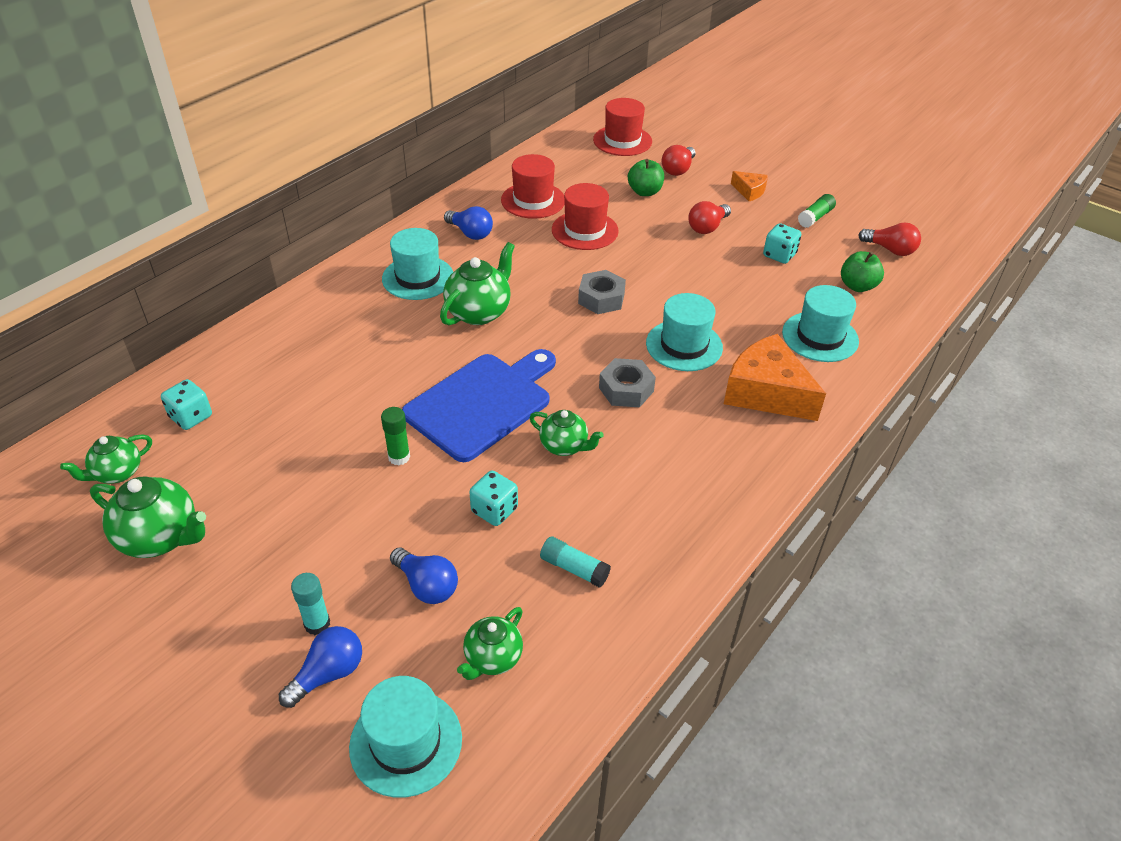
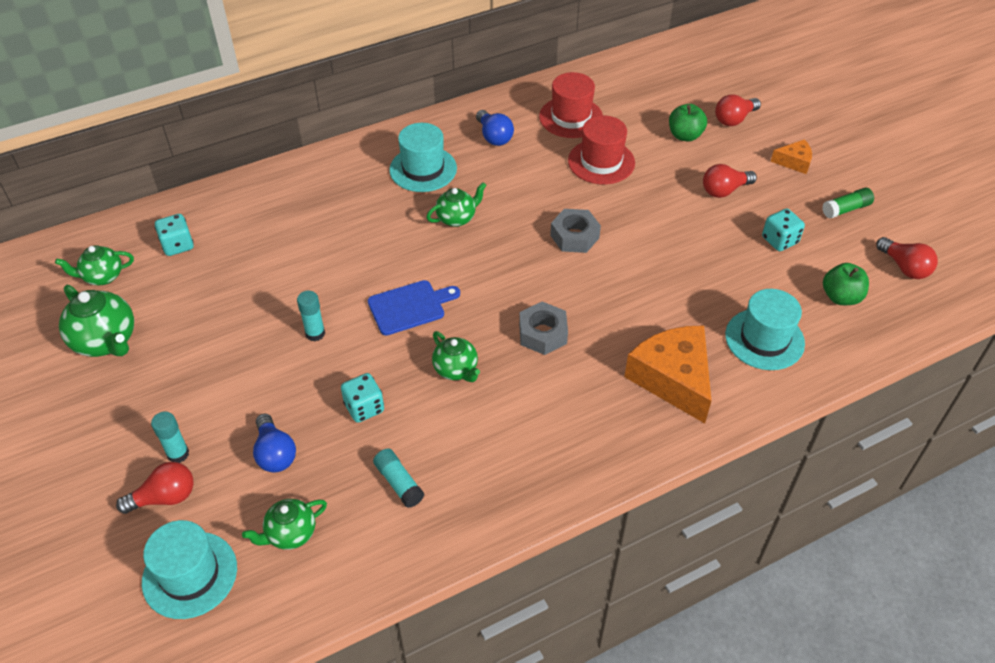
camera: 25 degrees right, 5 degrees up
(328, 674) = (164, 497): blue light bulb -> red light bulb
(399, 457) = (315, 333): green glue stick -> turquoise glue stick
(479, 312) = (457, 218): green teapot -> green teapot, size x0.64
(482, 403) = (410, 307): blue cutting board -> blue cutting board, size x0.58
(622, 141) = (697, 73): red hat -> none
(684, 345) = (623, 307): turquoise hat -> none
(749, 191) = (794, 162): orange cheese -> orange cheese turned 60 degrees counterclockwise

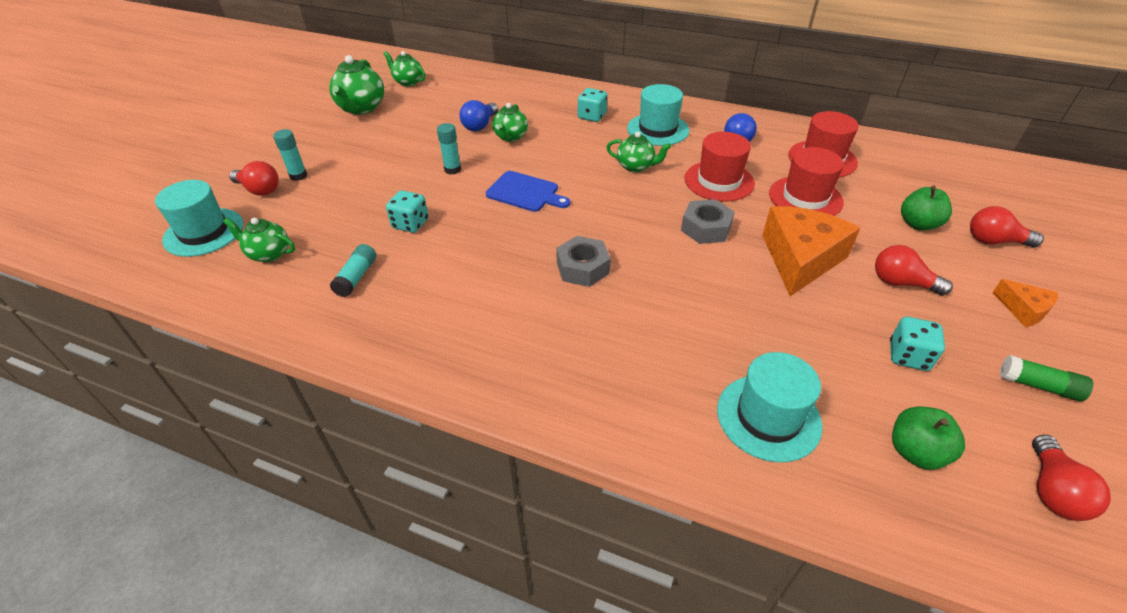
camera: 50 degrees right, 5 degrees down
(178, 245) = (462, 89): turquoise dice -> turquoise dice (592, 116)
(275, 453) = (333, 210): blue light bulb -> blue light bulb (480, 125)
(456, 370) = (493, 245): green teapot -> green teapot (510, 137)
(531, 188) = (719, 181): none -> red hat
(673, 379) = (633, 375): orange cheese -> orange cheese (800, 259)

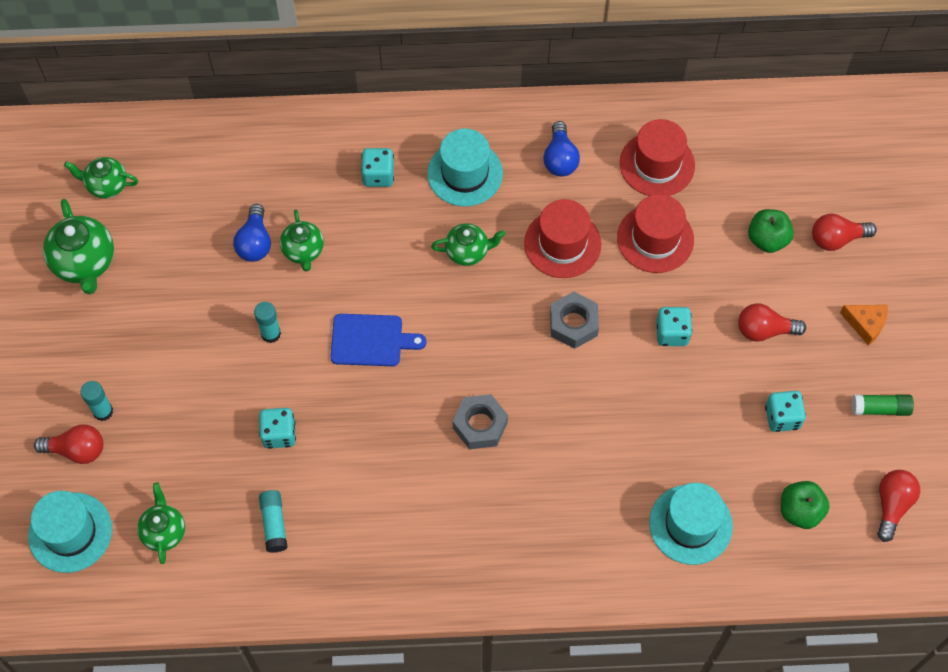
camera: 25 degrees left, 20 degrees up
(269, 254) = (164, 531): green teapot -> green teapot turned 90 degrees clockwise
(800, 259) = (672, 333): orange cheese -> turquoise dice
(1052, 490) = (892, 505): red light bulb -> red light bulb turned 150 degrees counterclockwise

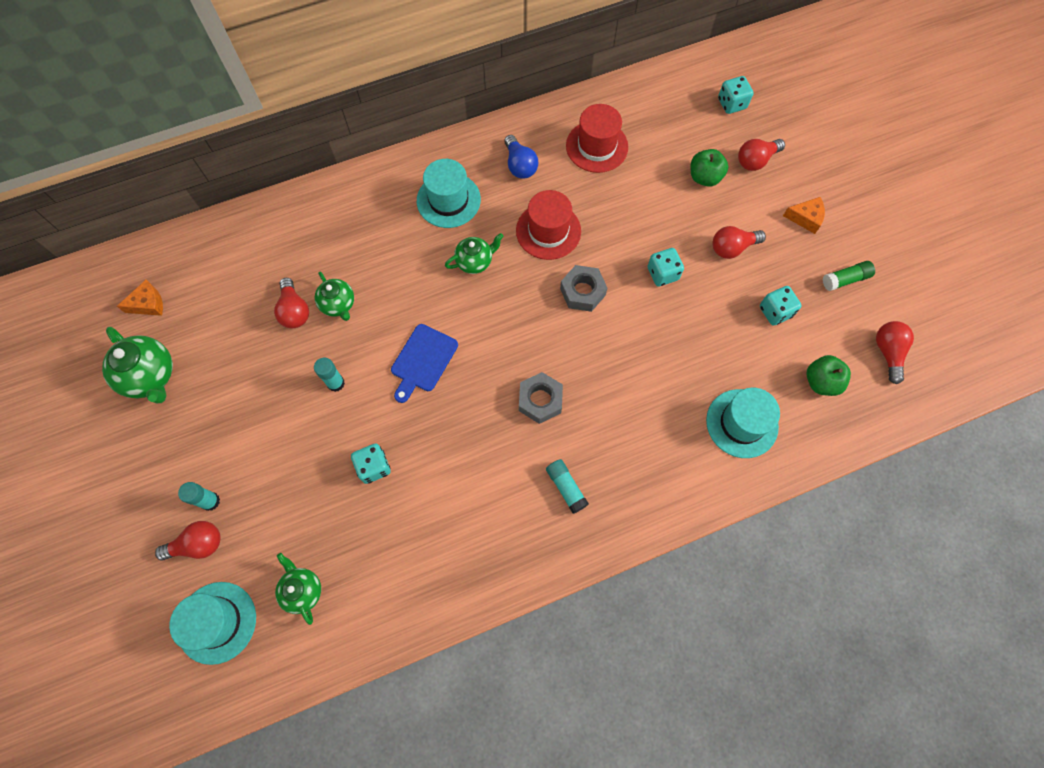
camera: 20 degrees left, 5 degrees up
(106, 185) = (148, 304): green teapot -> orange cheese
(255, 242) = (294, 311): blue light bulb -> red light bulb
(274, 523) = (398, 547): turquoise glue stick -> turquoise glue stick (566, 487)
(371, 340) = (422, 360): blue cutting board -> blue cutting board turned 135 degrees clockwise
(378, 175) = (378, 223): turquoise dice -> turquoise dice (731, 104)
(655, 239) = (619, 204): red hat -> none

